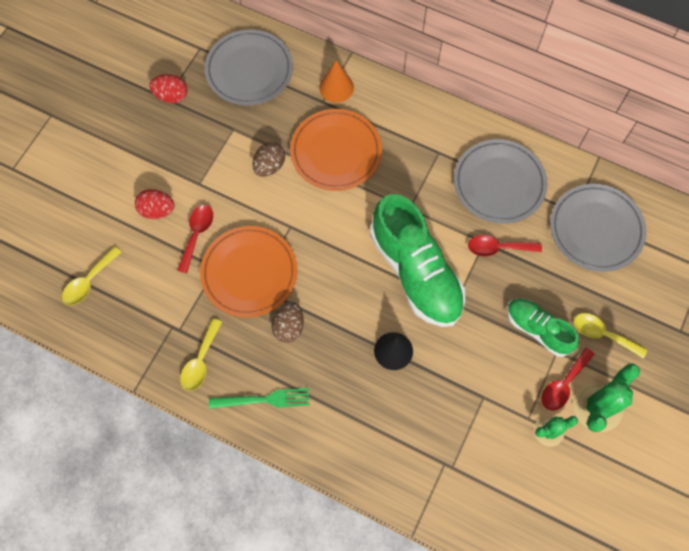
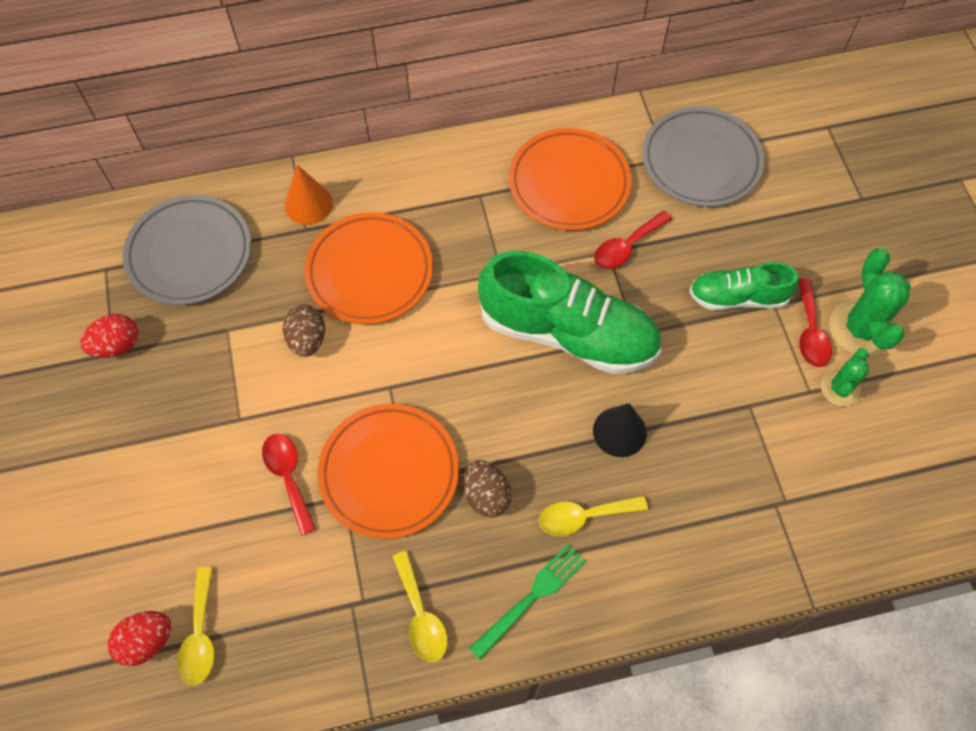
camera: 40 degrees left, 5 degrees down
(157, 210) = (215, 486): red egg -> red egg (147, 641)
(499, 183) = (569, 183): grey plate -> orange plate
(602, 334) = (799, 255): yellow spoon -> yellow spoon (584, 516)

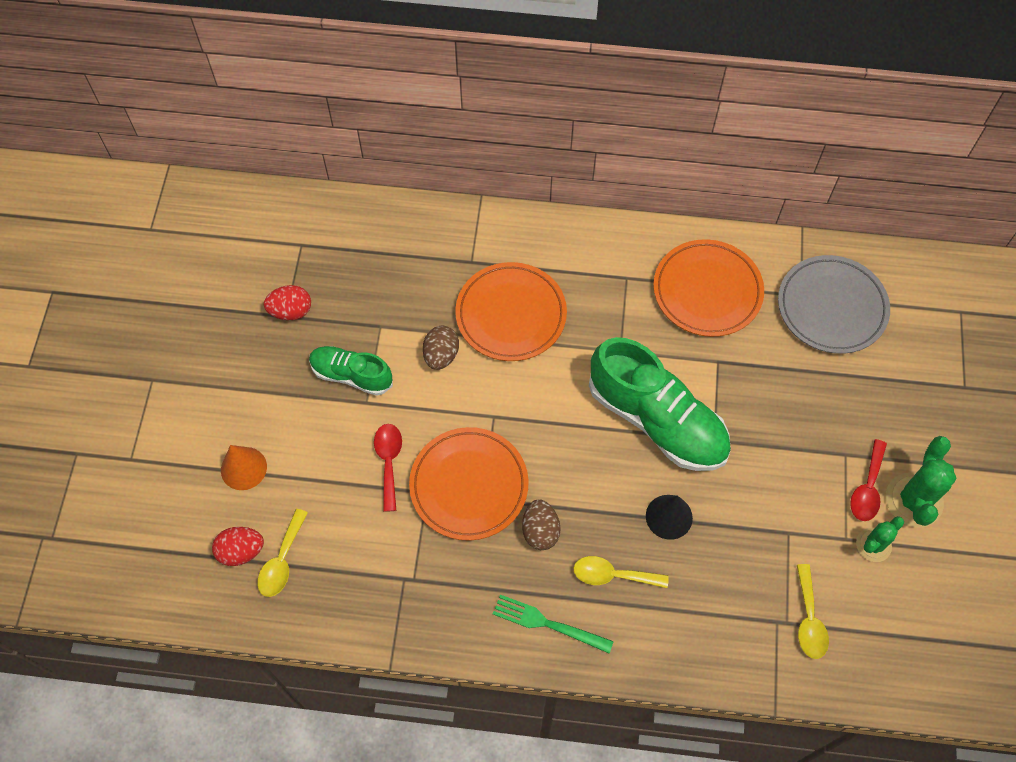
camera: 20 degrees right, 0 degrees up
(189, 253) = (371, 253): grey plate -> none
(308, 204) = (480, 241): orange cone -> orange cone (243, 468)
(421, 615) = (454, 606): yellow spoon -> yellow spoon (809, 619)
(532, 597) = (547, 623): green fork -> green fork turned 135 degrees counterclockwise
(626, 247) = (735, 362): red spoon -> none
(737, 297) = (815, 437): green shoe -> green shoe (351, 375)

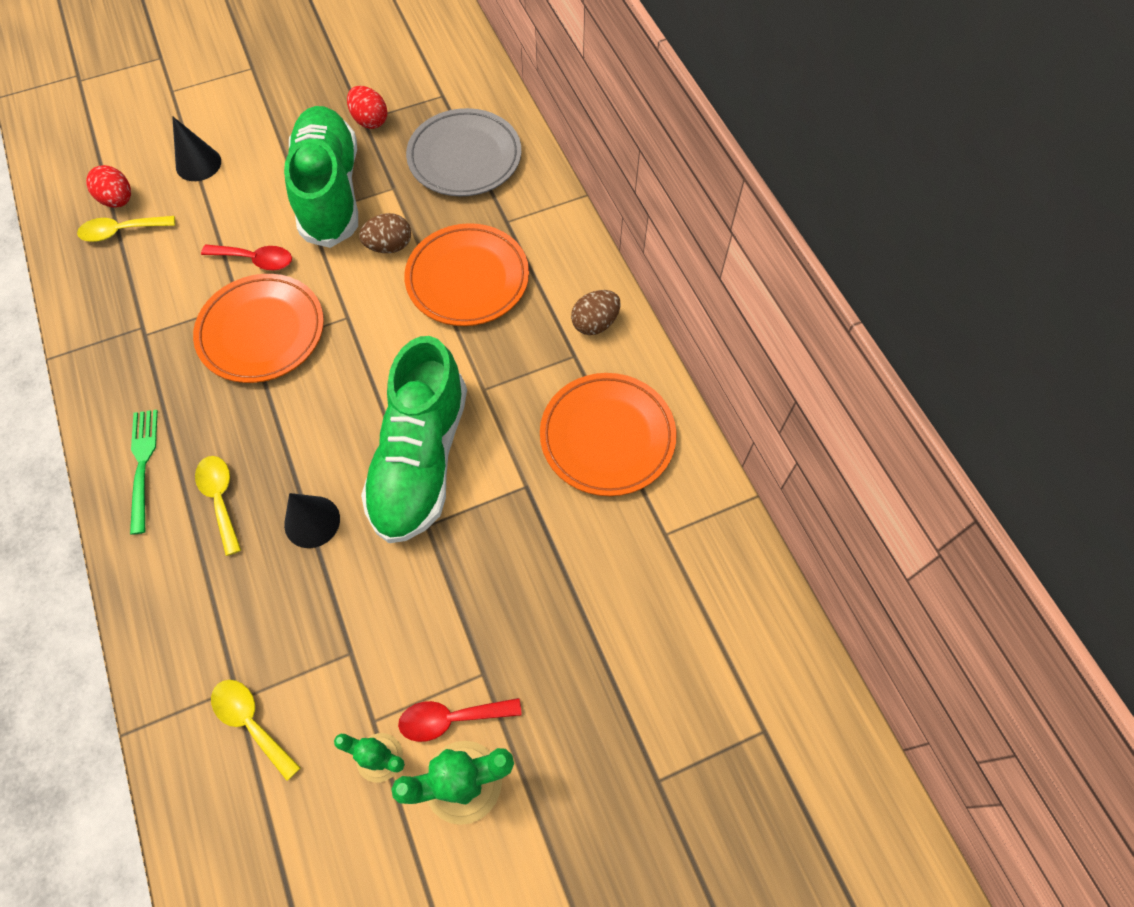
camera: 60 degrees right, 0 degrees up
(243, 468) = (198, 164): orange cone -> black cone
(351, 375) = (330, 192): green shoe -> green shoe, size x1.81
(389, 462) = (256, 260): red spoon -> red spoon turned 45 degrees clockwise
(540, 531) = (241, 412): brown egg -> brown egg (595, 323)
(809, 619) = (251, 722): yellow spoon -> yellow spoon turned 75 degrees clockwise
(831, 307) = (670, 574): grey plate -> grey plate (464, 157)

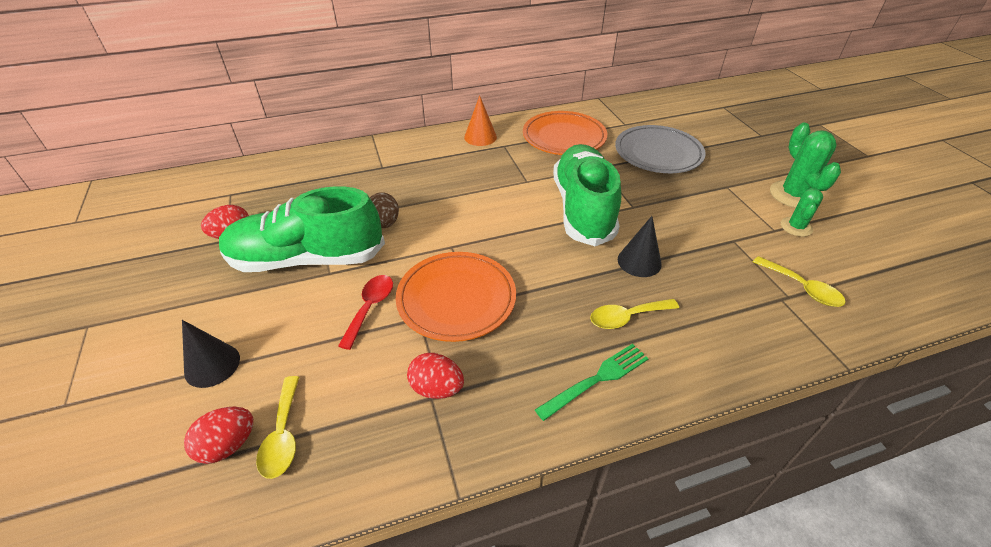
camera: 85 degrees left, 20 degrees down
(142, 464) = (597, 379): green fork -> green fork turned 150 degrees clockwise
(151, 329) = (437, 388): none -> red egg
(251, 722) = (802, 288): yellow spoon -> yellow spoon turned 90 degrees counterclockwise
(420, 459) = (583, 209): green shoe -> green shoe turned 105 degrees counterclockwise
(451, 718) = (759, 198): red spoon -> none
(464, 157) = (308, 184): grey plate -> grey plate (658, 153)
(467, 279) = (430, 185): orange plate -> none
(595, 323) = (480, 137): brown egg -> orange cone

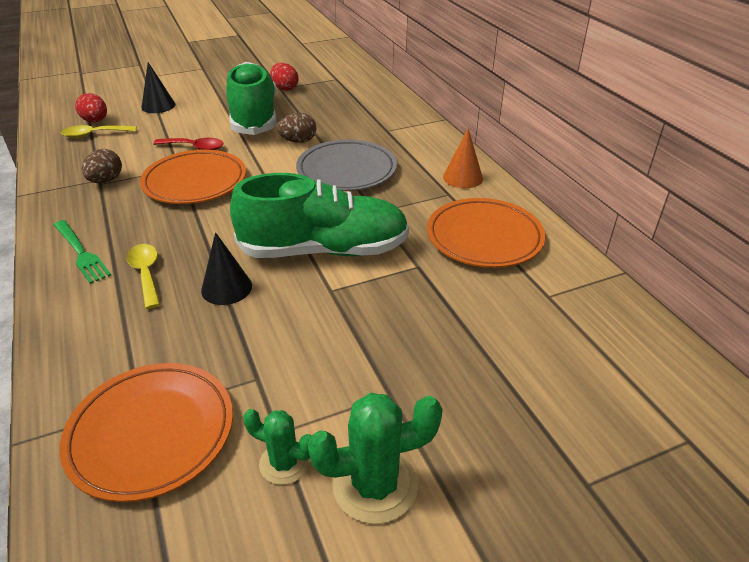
camera: 85 degrees right, 5 degrees down
(437, 388) = (106, 181): red egg -> brown egg
(658, 153) = (469, 324): grey plate -> grey plate (346, 170)
(802, 288) = (151, 433): yellow spoon -> orange plate

